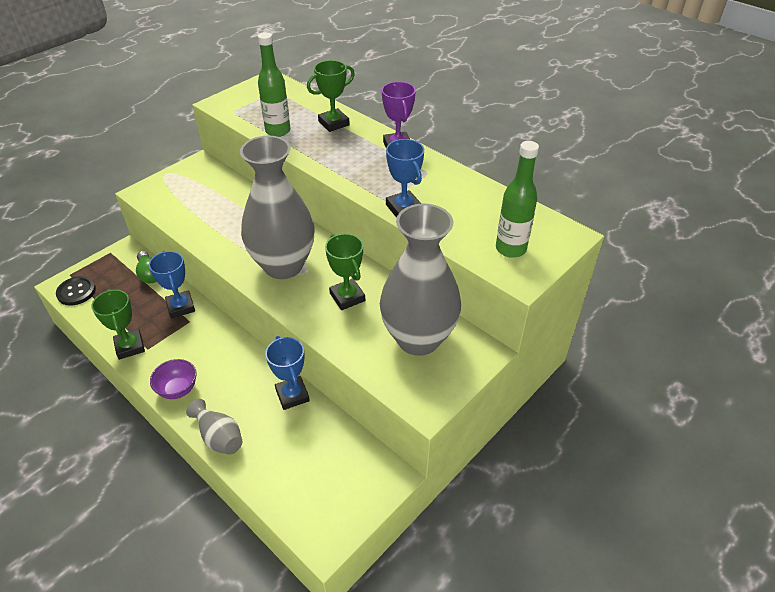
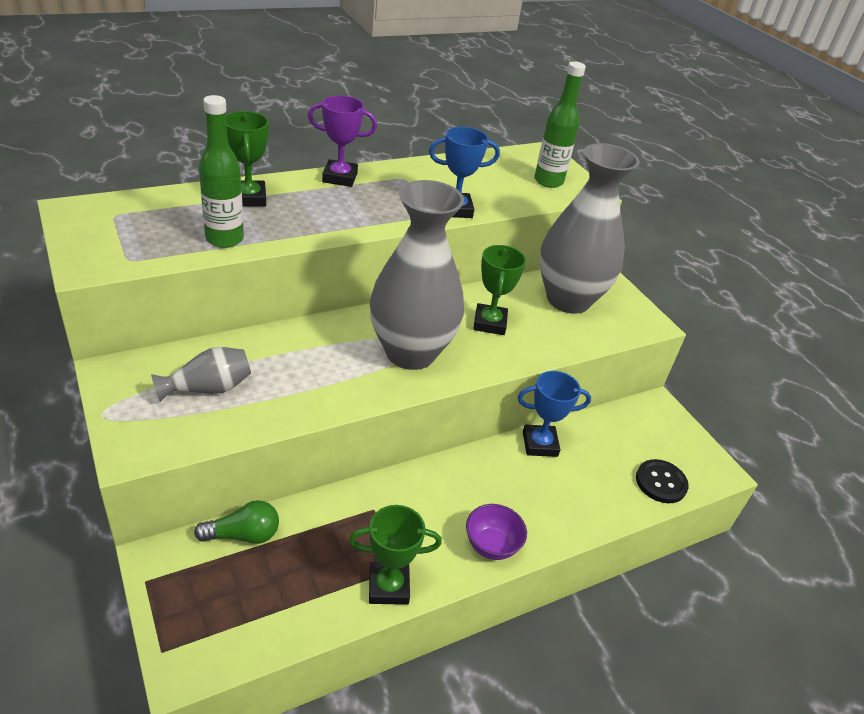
camera: 75 degrees left, 5 degrees down
(76, 292) = (218, 645): black button -> black button (661, 482)
(181, 307) = (340, 512): blue trophy -> none
(219, 437) = (577, 521): grey vase -> grey vase (208, 388)
(347, 297) = (489, 323): green trophy -> green trophy turned 75 degrees counterclockwise

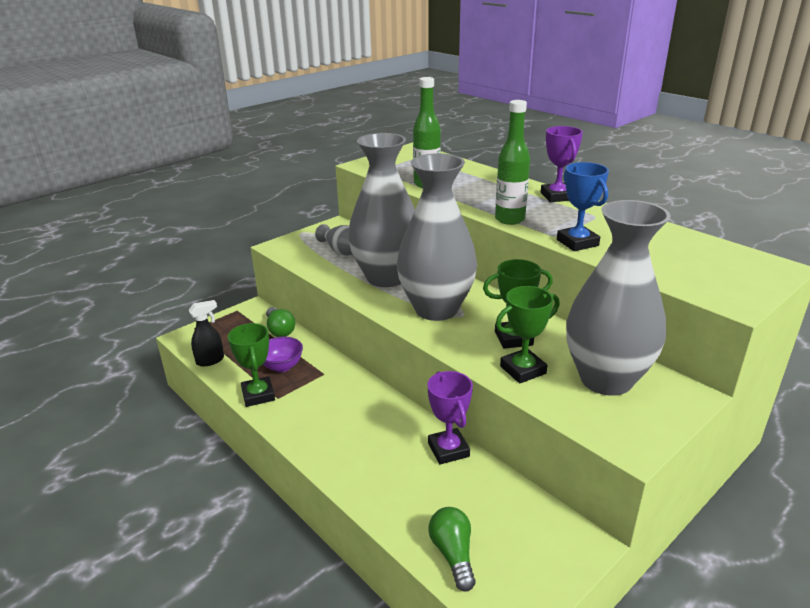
camera: 80 degrees right, 10 degrees down
(249, 198) = (484, 179): green trophy -> green trophy (523, 370)
(276, 635) = (210, 360): none -> black spray bottle
(313, 368) = (386, 277): none -> grey vase
(491, 545) = (313, 438): purple bowl -> purple bowl (282, 366)
(540, 444) = (448, 450): blue trophy -> purple trophy
(548, 181) = (713, 277): green bottle -> green bottle (510, 219)
(661, 482) = (453, 554): black button -> green light bulb

